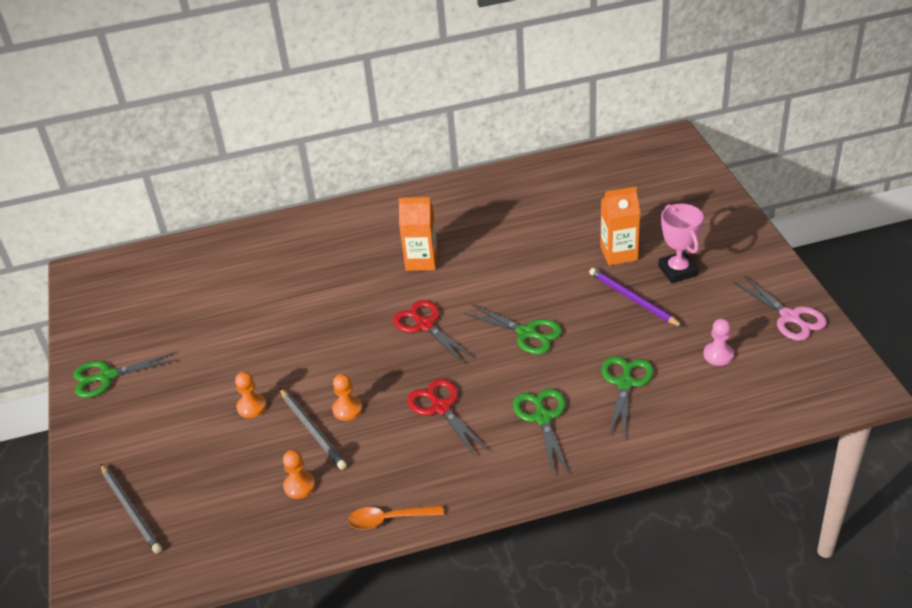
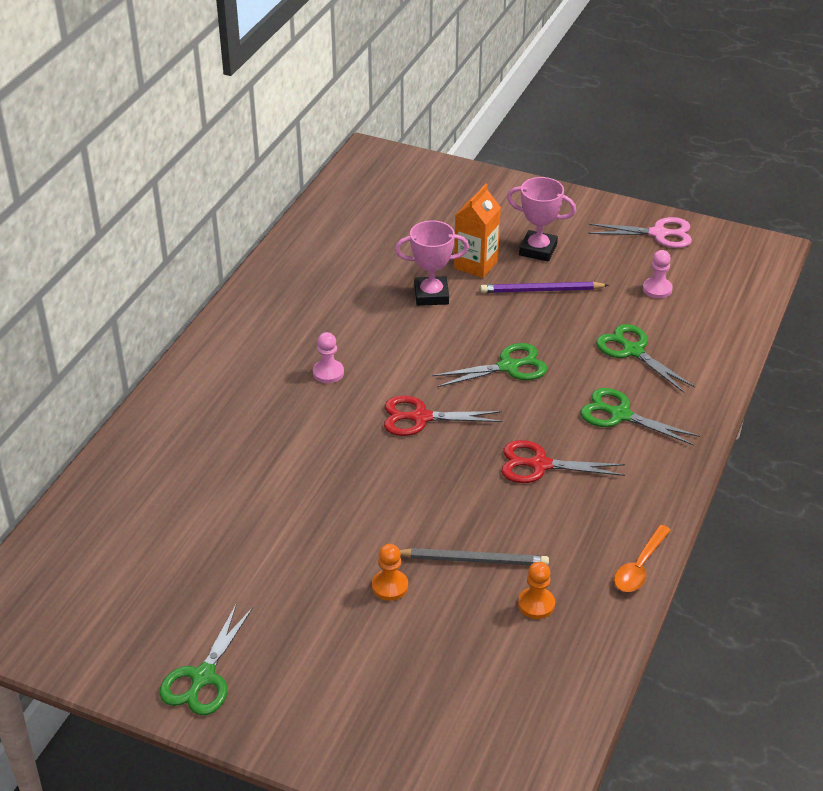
camera: 55 degrees left, 0 degrees up
(131, 510) = (435, 744): grey pencil -> none
(347, 409) = (472, 523): orange pawn -> none
(421, 261) = (328, 373): orange carton -> pink pawn
(557, 254) = (431, 295): none -> pink trophy

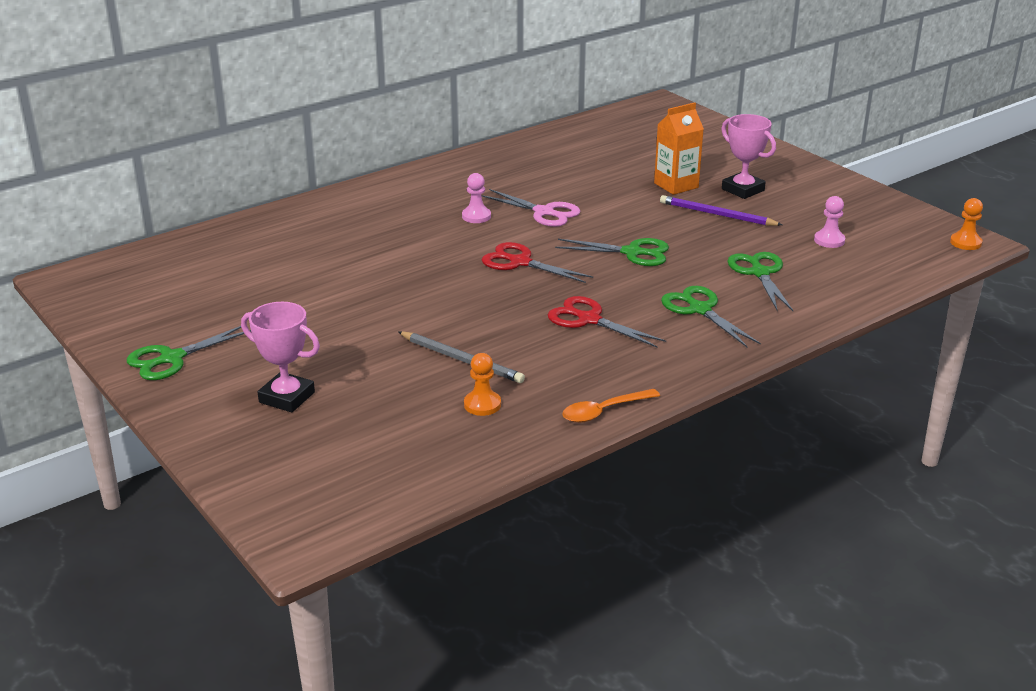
camera: 30 degrees right, 10 degrees down
(390, 586) = (374, 353): orange pawn -> orange pawn (965, 243)
(431, 295) = (615, 194): pink trophy -> pink trophy (287, 397)
(658, 233) = (871, 206): pink scissors -> pink scissors (544, 212)

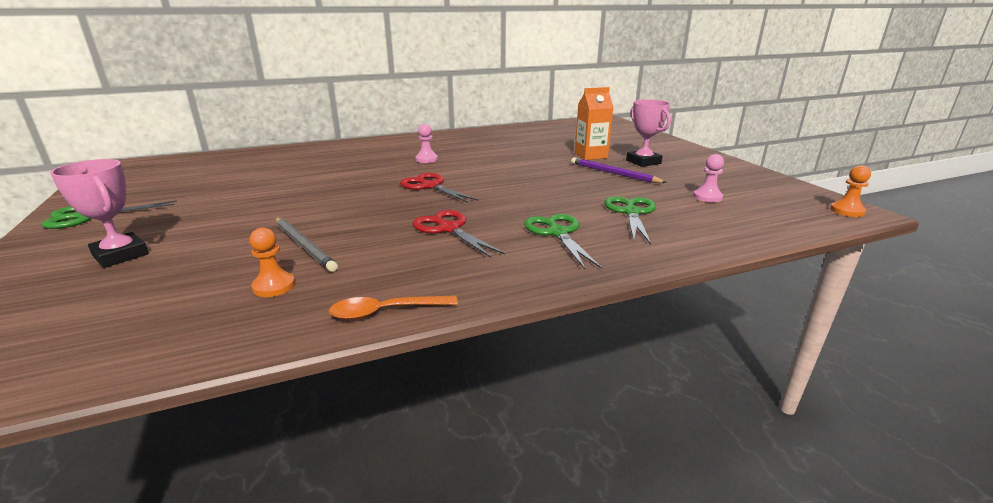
camera: 15 degrees right, 5 degrees down
(544, 212) = (478, 161): pink scissors -> none
(632, 252) = (526, 189): green scissors -> none

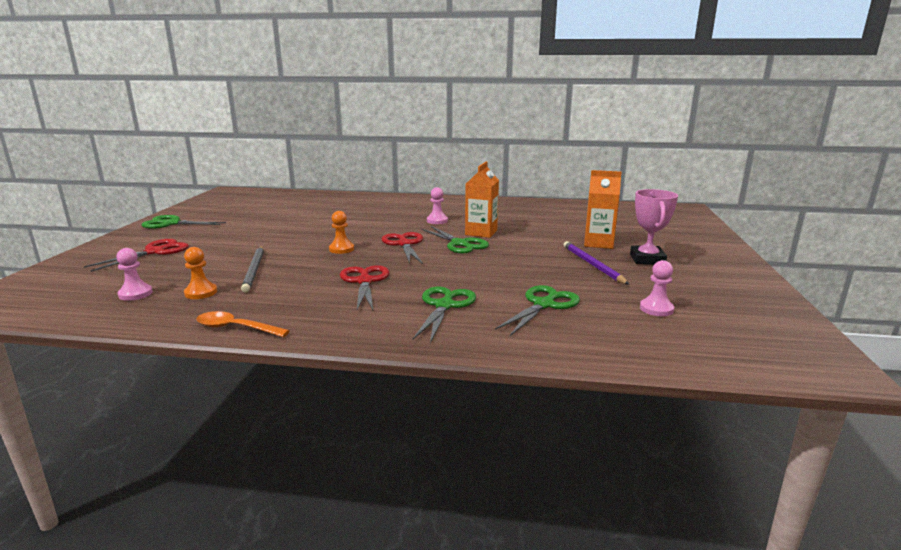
camera: 30 degrees right, 5 degrees down
(120, 255) = (154, 252): pink trophy -> red scissors
(177, 312) = (135, 294): none -> pink pawn
(481, 176) = (460, 244): none -> green scissors
(484, 163) = (481, 232): none -> orange carton
(847, 211) = (819, 364): orange pawn -> orange pawn (341, 249)

